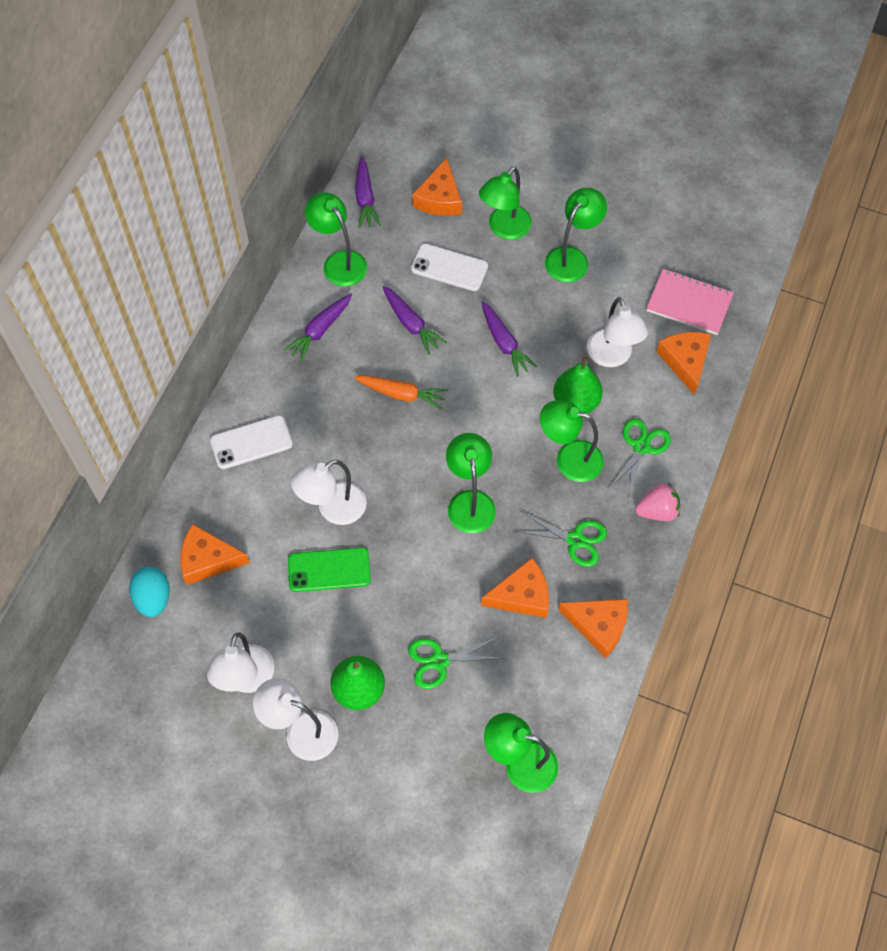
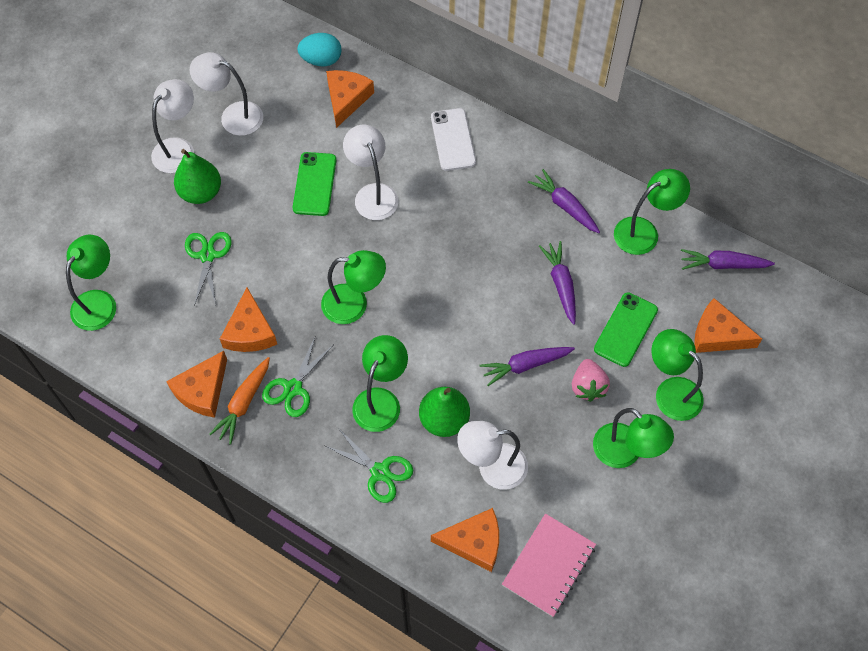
camera: 100 degrees right, 0 degrees up
(402, 394) = (481, 265): orange carrot -> orange carrot (243, 403)
(411, 324) = (561, 284): purple carrot -> purple carrot turned 105 degrees clockwise
(449, 268) = (626, 329): white phone -> green phone
(657, 511) = (305, 471): pink strawberry -> pink strawberry (587, 386)

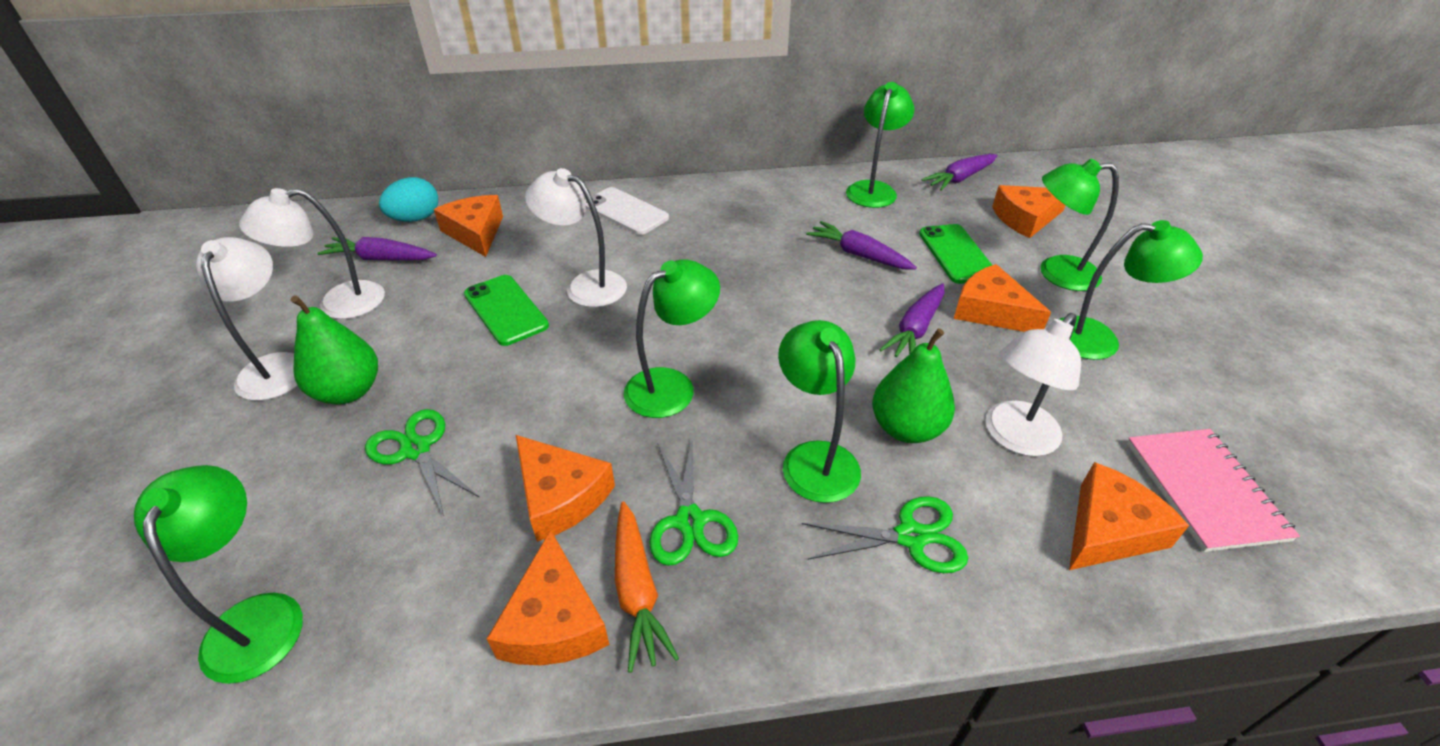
camera: 40 degrees left, 20 degrees down
(564, 206) = (786, 205): purple carrot -> purple carrot (380, 259)
(587, 386) = (990, 311): pink strawberry -> orange cheese

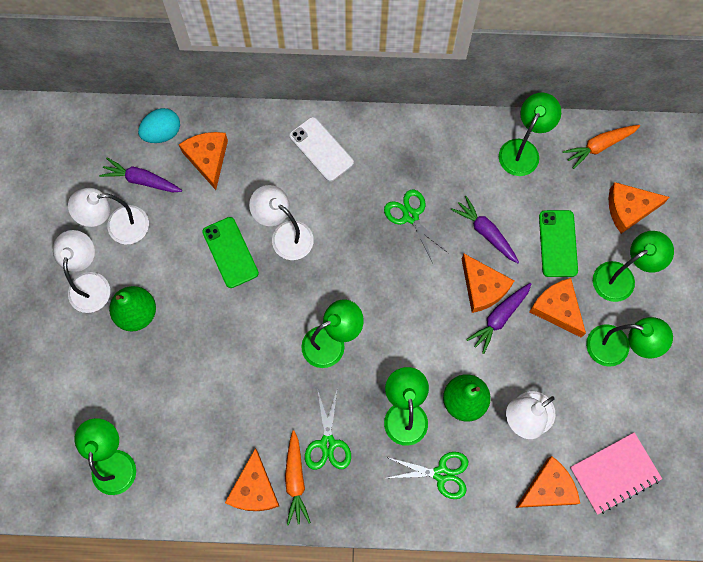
camera: 10 degrees right, 30 degrees up
(416, 449) = (180, 367): green scissors -> green scissors (411, 216)
(560, 496) = (260, 415): orange cheese -> orange cheese (483, 287)
(959, 179) = (599, 146): purple carrot -> orange carrot
(1056, 273) = (621, 277): green lamp -> green lamp turned 135 degrees clockwise
(1204, 490) = (614, 473): pink notebook -> pink notebook turned 60 degrees clockwise

